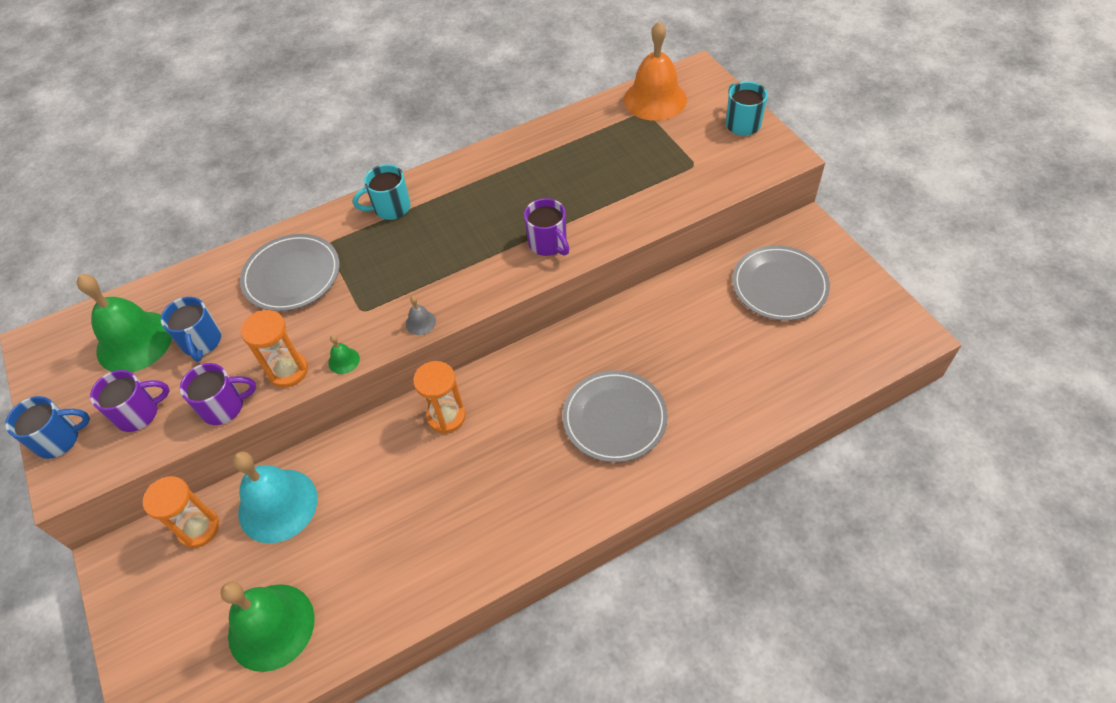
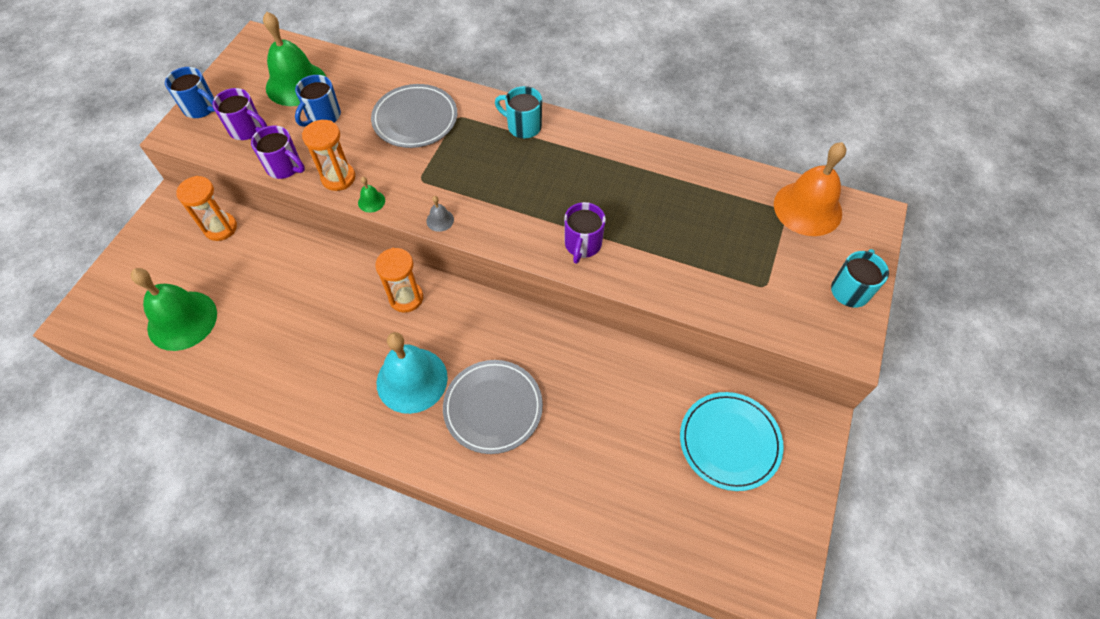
camera: 45 degrees right, 5 degrees up
(278, 505) = (266, 255): turquoise bell -> turquoise bell (412, 380)
(779, 286) = (729, 442): grey plate -> turquoise plate

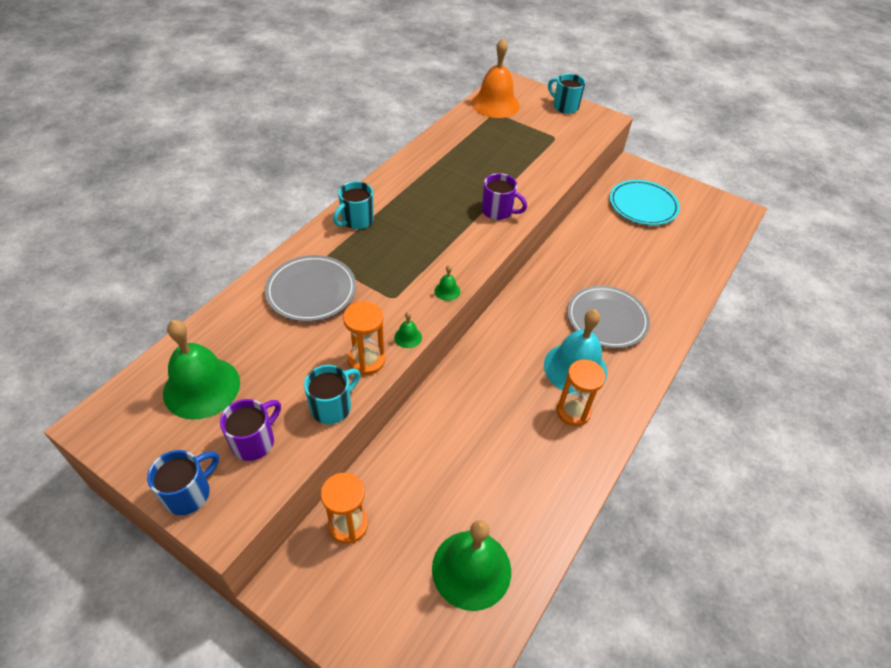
camera: 80 degrees left, 10 degrees down
(285, 167) = (332, 407): purple mug -> turquoise mug
(323, 116) = (269, 366): blue mug -> none
(406, 298) = (489, 361): orange hourglass -> orange hourglass (573, 411)
(440, 220) = (447, 291): grey bell -> green bell

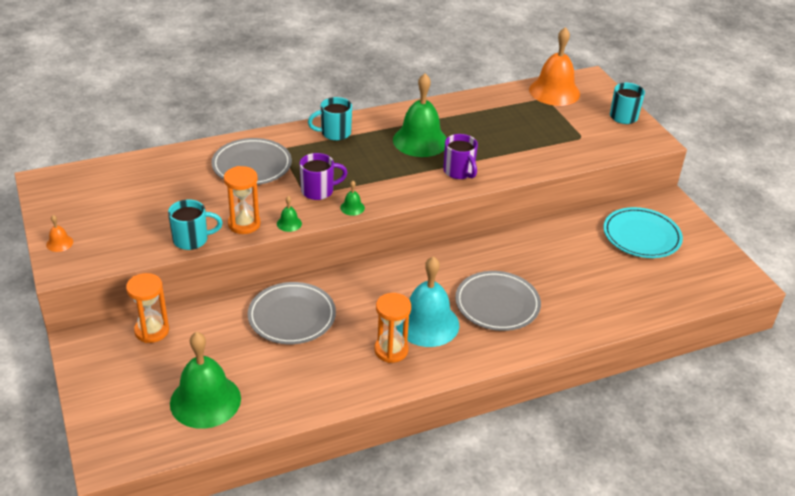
camera: 35 degrees right, 10 degrees down
(189, 493) = (59, 243): blue mug -> orange bell
(201, 387) = (123, 190): green bell -> green bell (420, 141)
(254, 441) = (124, 235): purple mug -> purple mug (318, 191)
(462, 427) = (292, 316): none -> grey plate

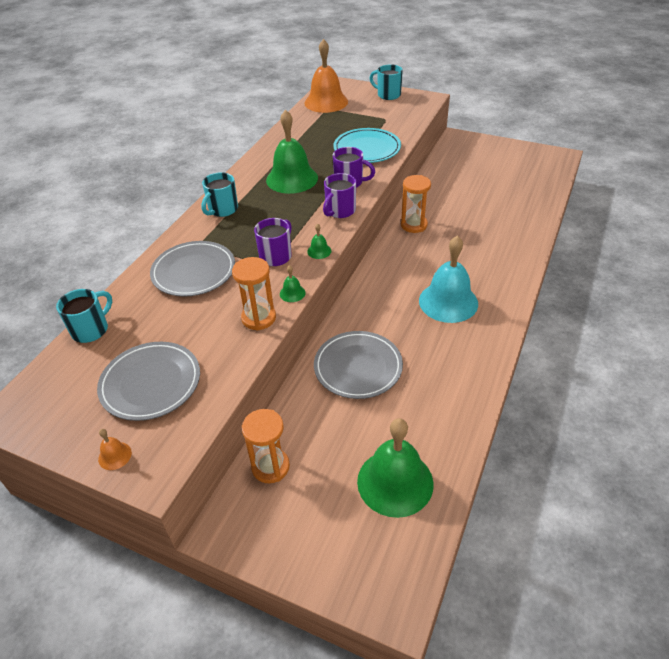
camera: 40 degrees left, 5 degrees up
(192, 240) = (235, 360): turquoise mug -> turquoise mug (91, 330)
(391, 350) = (455, 336): orange hourglass -> orange hourglass (414, 225)
(415, 189) = (340, 211): none -> purple mug
(497, 304) = (466, 258): grey plate -> grey plate (150, 383)
(641, 236) = (475, 165): turquoise plate -> turquoise plate (367, 149)

